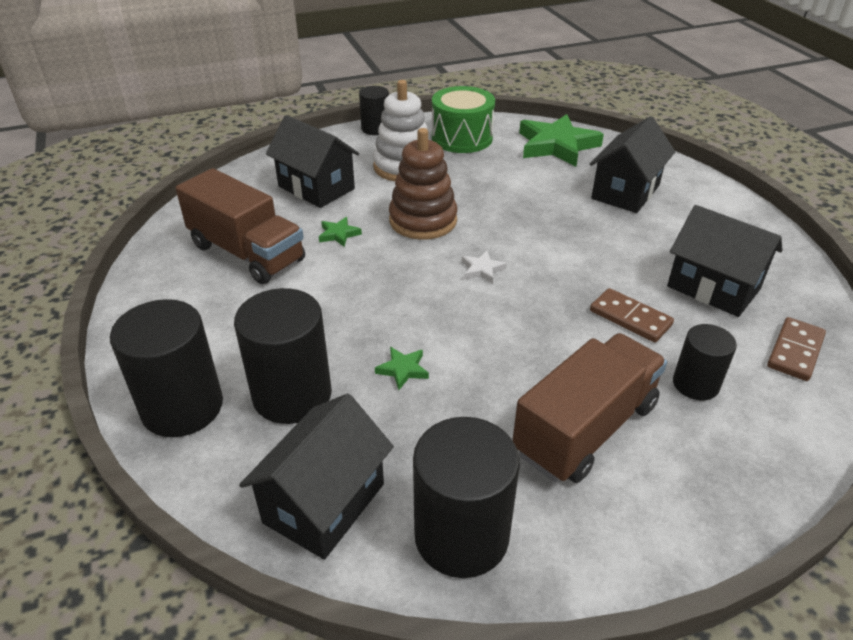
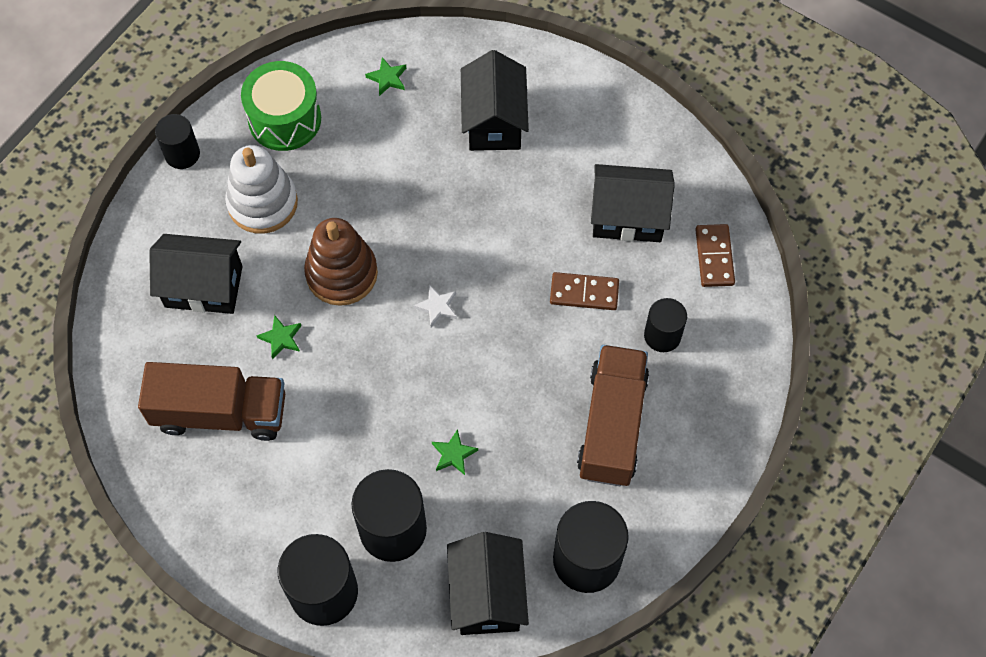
camera: 35 degrees left, 25 degrees up
(556, 145) = (387, 78): green star -> green star, size x0.43

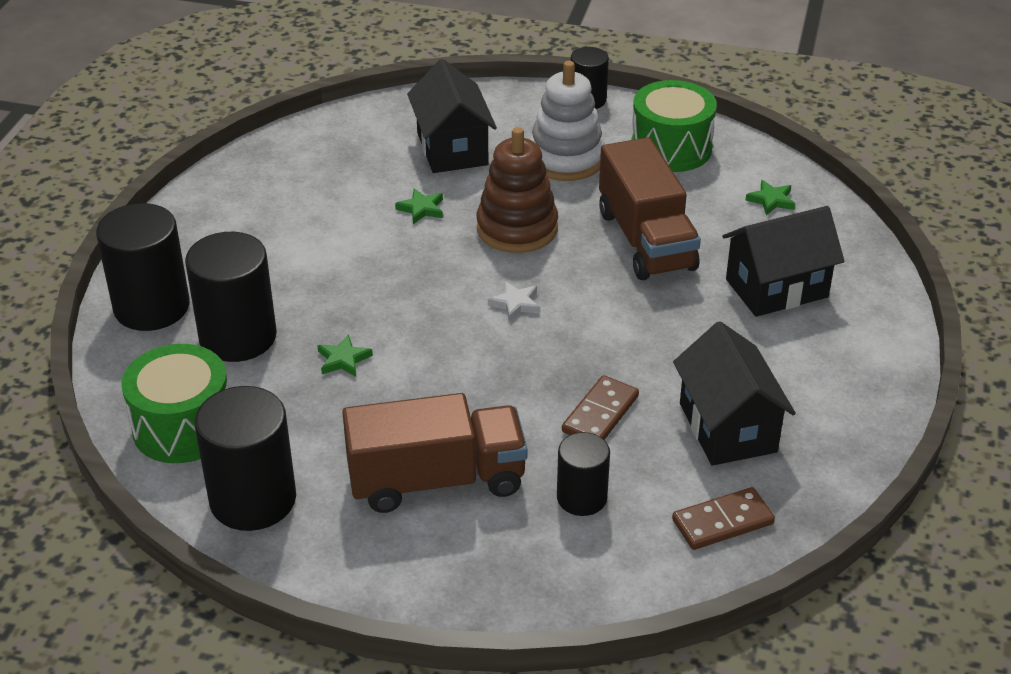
camera: 70 degrees right, 25 degrees down
(220, 412) = (322, 193): brown truck -> brown truck (646, 240)
(487, 595) = (183, 427): black house -> green drum
(584, 292) = (600, 414): brown domino -> brown domino turned 45 degrees clockwise

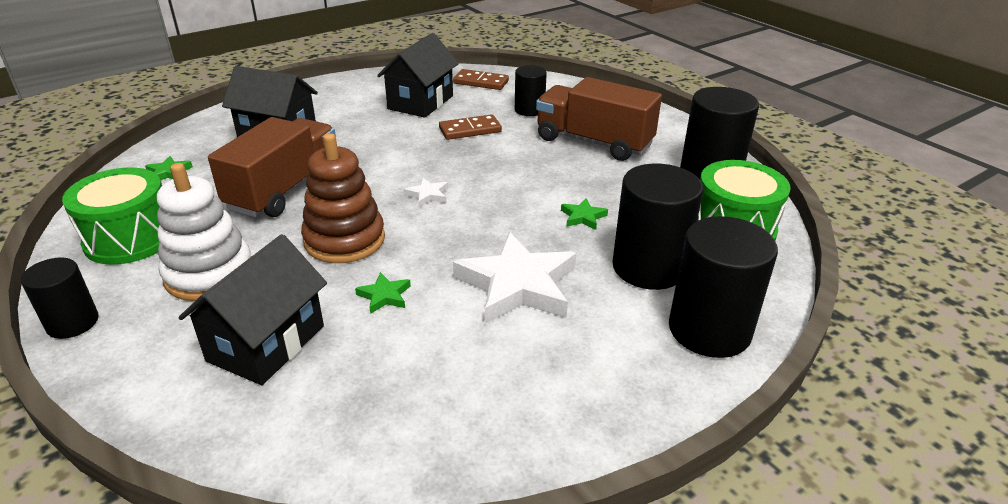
camera: 140 degrees left, 5 degrees down
(333, 265) = (517, 285): none -> white star

